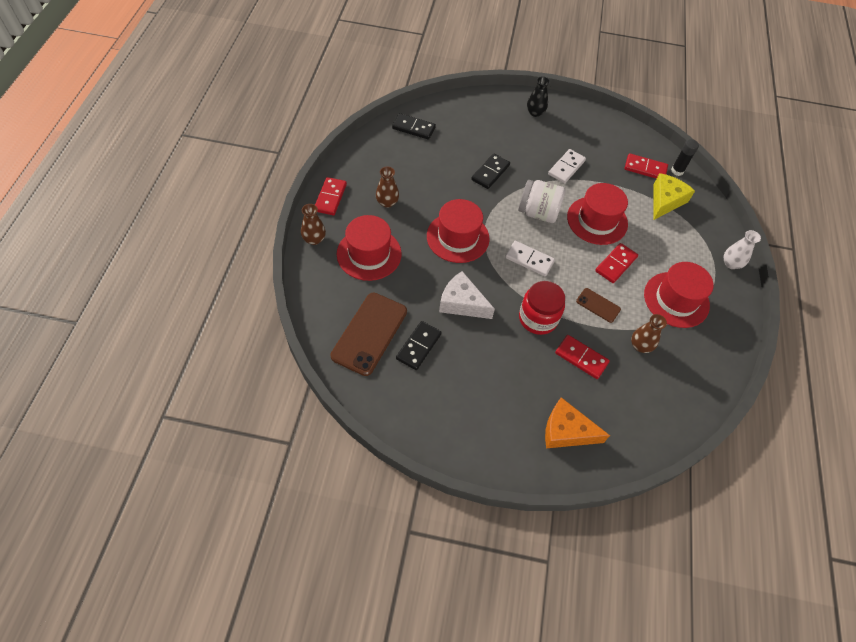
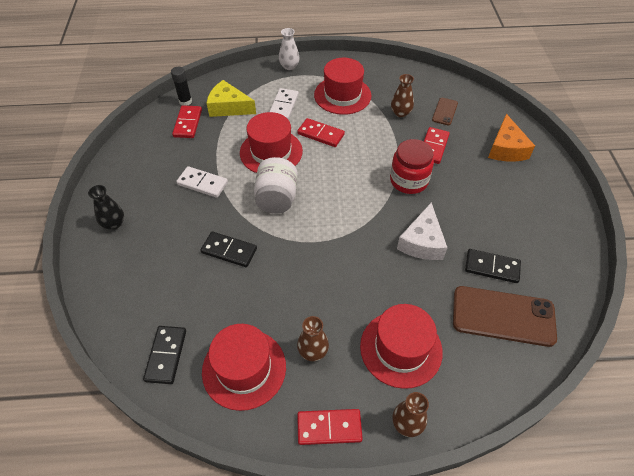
camera: 100 degrees left, 5 degrees down
(457, 237) = (339, 263): red hat -> red hat (244, 368)
(529, 260) = (343, 196): white domino -> white domino (283, 106)
(598, 305) = (373, 142): brown phone -> brown phone (444, 111)

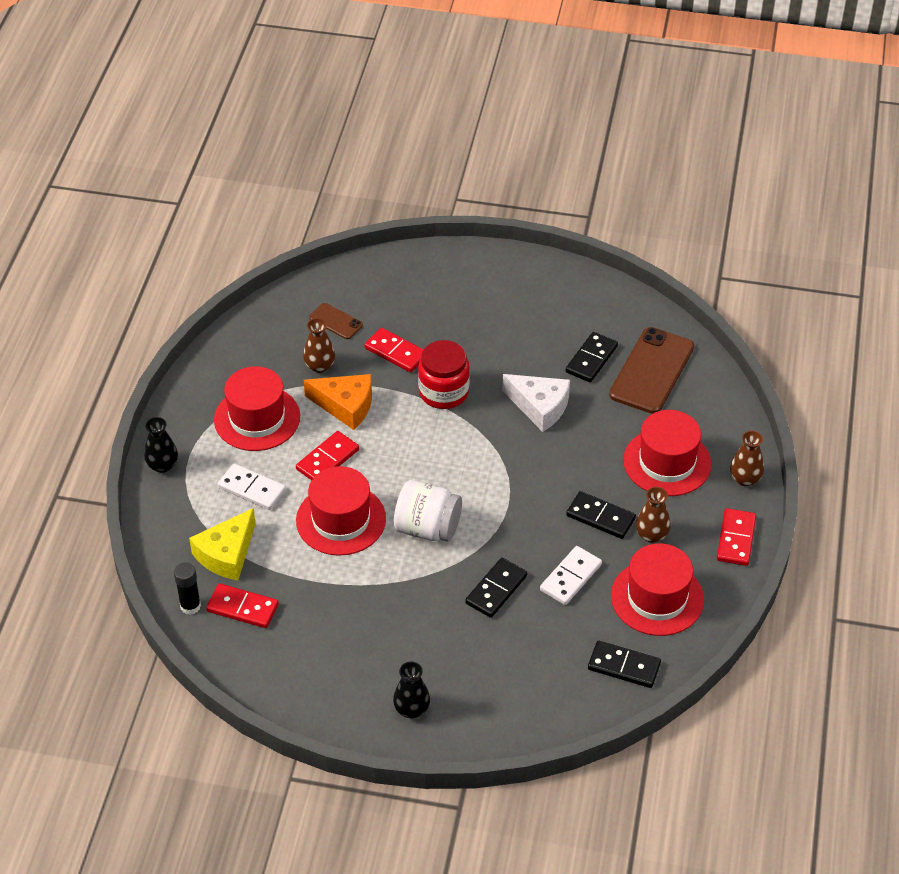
camera: 75 degrees left, 5 degrees down
(202, 183) = (373, 604): white domino -> white domino (571, 577)
(289, 66) = (163, 465): white vase -> black vase
(321, 307) = (600, 517): none -> black domino
(506, 148) = (424, 286): orange cheese -> orange cheese (345, 406)

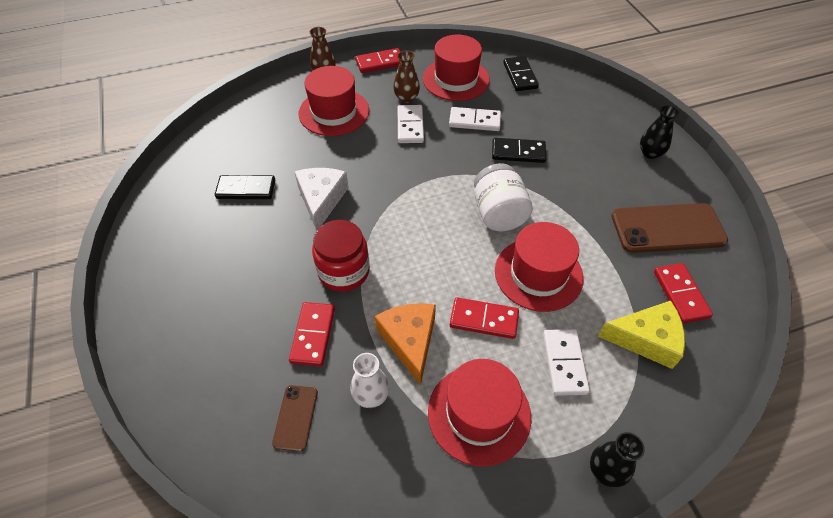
camera: 120 degrees left, 5 degrees up
(190, 606) = (718, 334): black glue stick -> none
(320, 366) = (371, 395): brown vase -> white vase
(600, 517) = (410, 126): black domino -> white domino
(652, 371) = (241, 150): brown phone -> brown phone (667, 228)

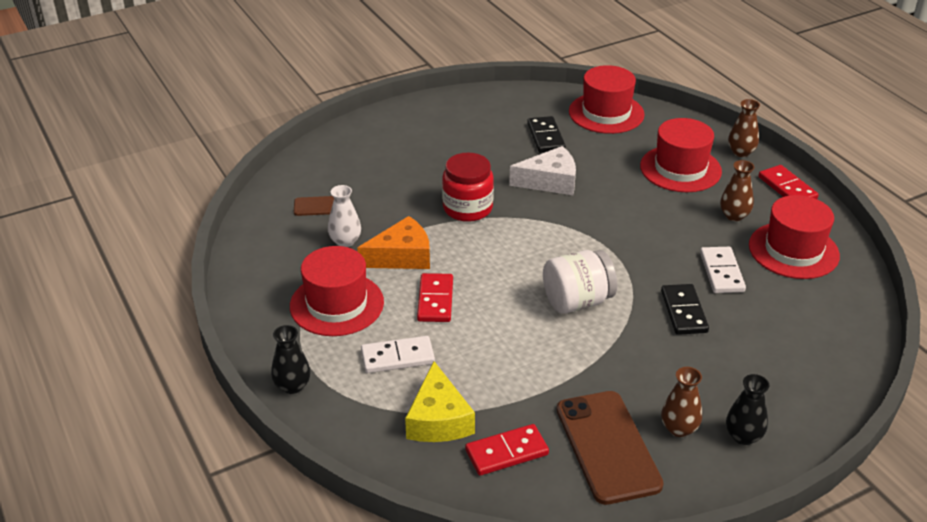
camera: 80 degrees right, 15 degrees down
(313, 335) = (396, 202): red domino -> none
(410, 126) = (686, 224): white domino -> none
(520, 75) = (837, 306): black domino -> none
(538, 274) = (502, 335): red hat -> red hat (606, 113)
(645, 184) = (679, 428): none -> brown vase

